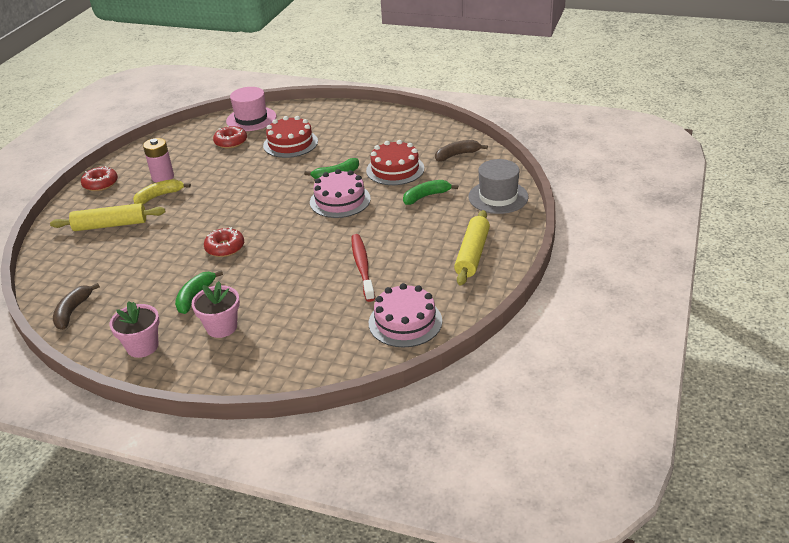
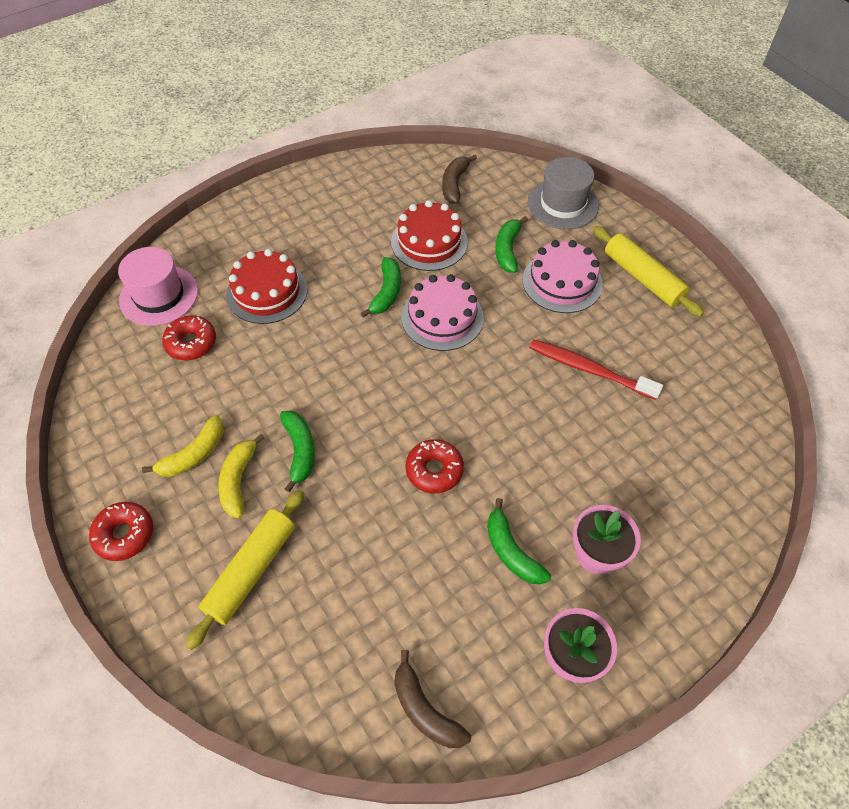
camera: 55 degrees left, 20 degrees up
(163, 177) = (194, 454): pink battery -> yellow banana
(195, 203) = (300, 451): none -> green banana
(405, 322) = (713, 389): pink cake -> pink cake (562, 282)

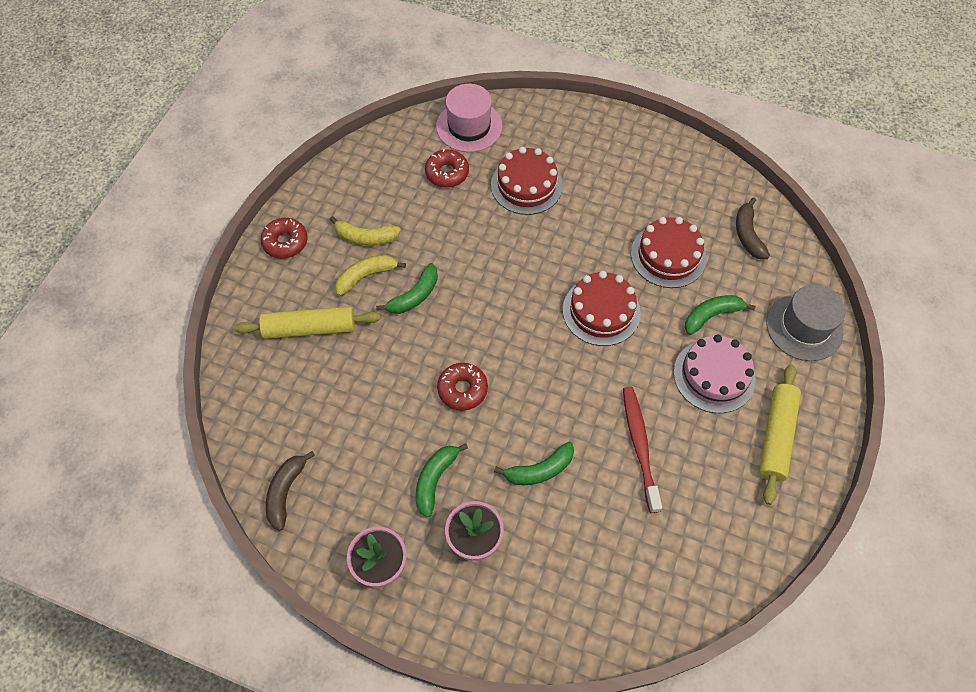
camera: 55 degrees right, 5 degrees up
(386, 292) = (592, 259): green banana -> green banana (539, 470)
(442, 317) = (601, 311): pink cake -> red cake
(454, 184) = (747, 234): brown banana -> brown banana turned 75 degrees counterclockwise

